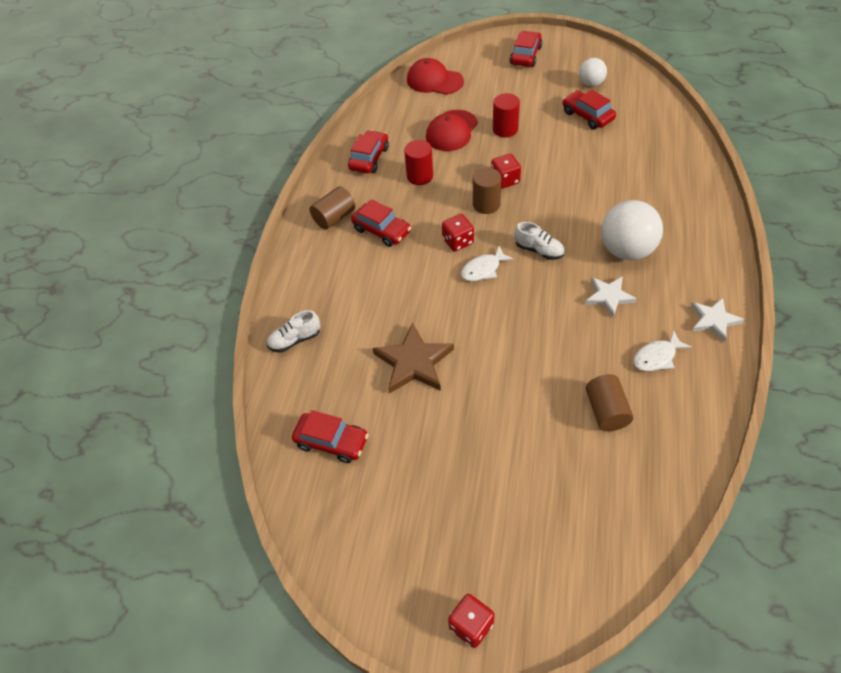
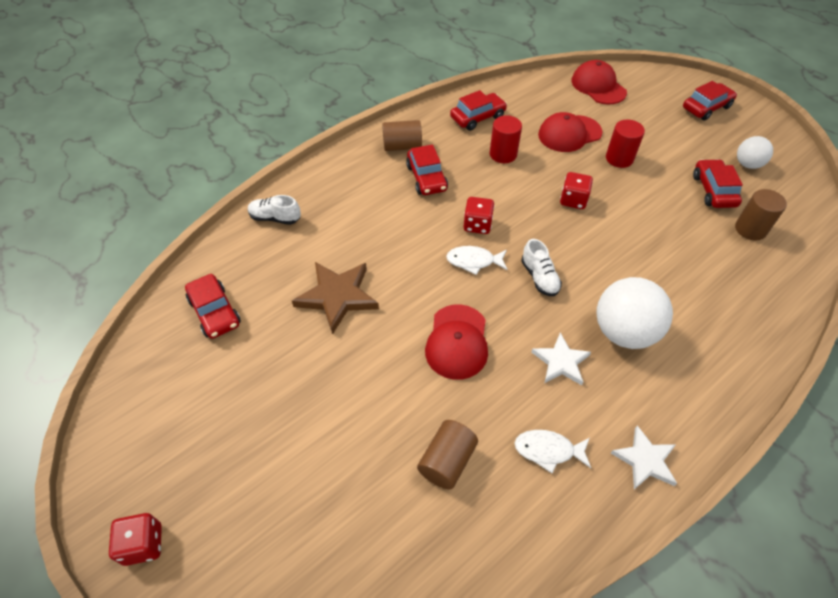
camera: 35 degrees right, 0 degrees up
(486, 204) = (534, 210): brown cylinder -> brown cylinder (750, 229)
(531, 332) = (457, 342): none -> red cap

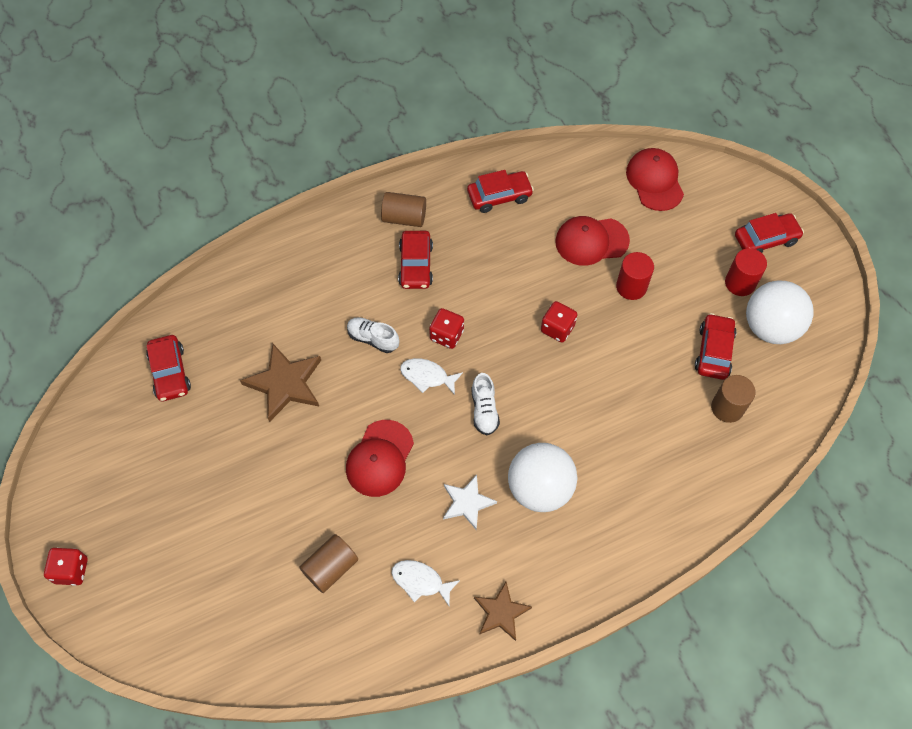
camera: 15 degrees right, 10 degrees up
(275, 218) = (250, 280): white shoe -> white shoe (373, 339)
(503, 154) = (507, 252): red cylinder -> red cylinder (740, 283)
(645, 460) = (501, 612): white star -> brown star
(747, 164) = (770, 327): white ball -> white ball, size x1.77

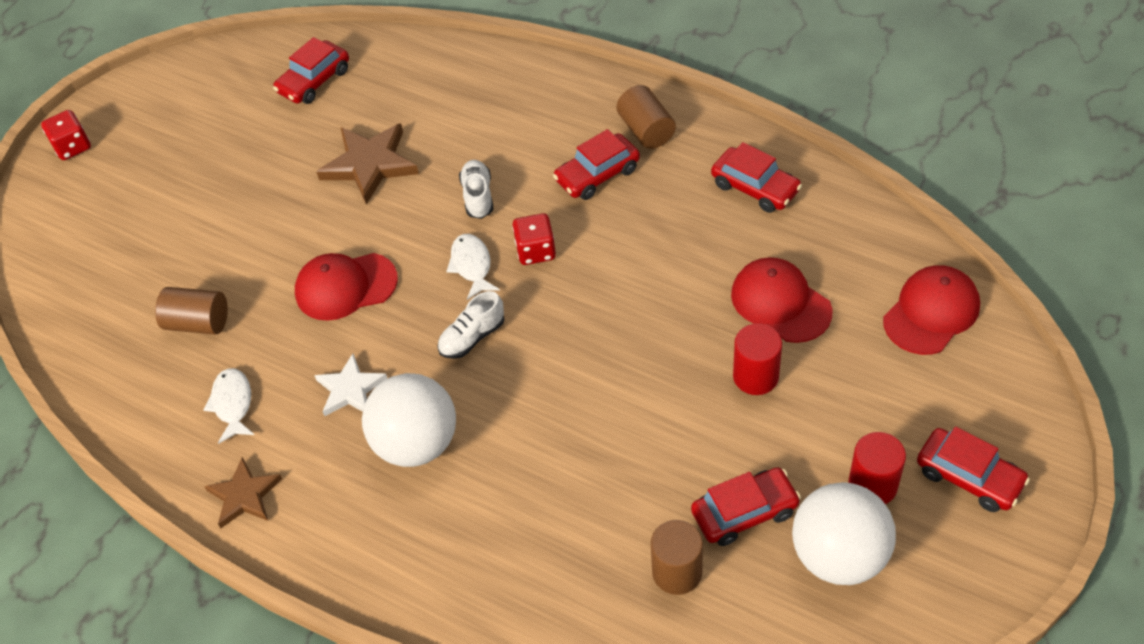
camera: 60 degrees right, 10 degrees down
(557, 328) = (632, 340): red dice -> none

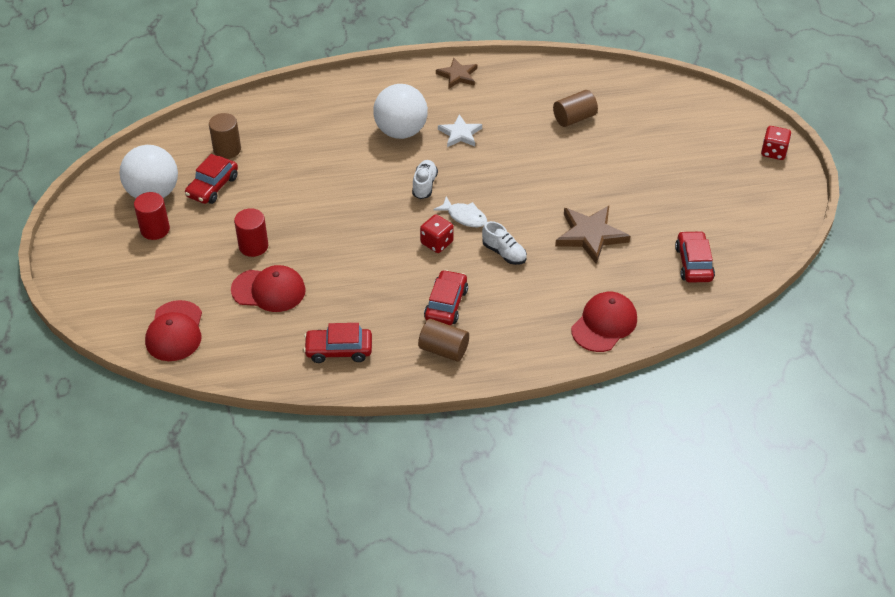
camera: 135 degrees right, 5 degrees down
(232, 404) = (509, 100): white fish -> none
(345, 286) = (521, 171): red cap -> red cap (604, 324)
(969, 477) = (106, 258): red car -> none

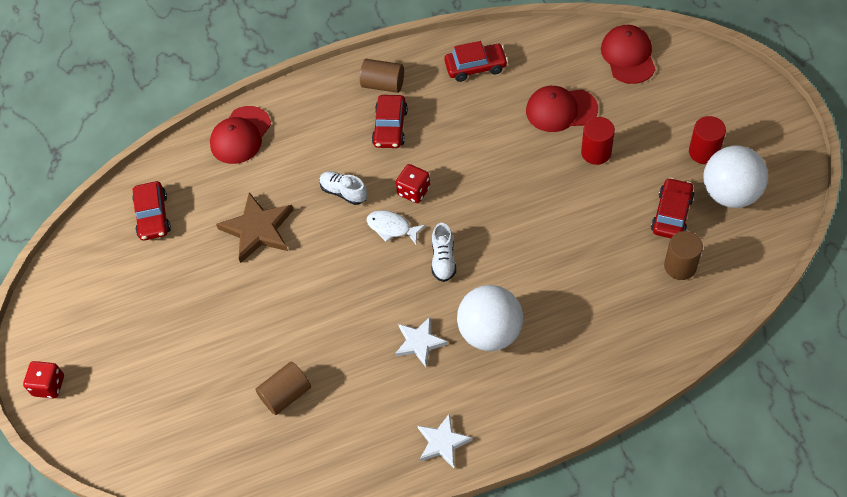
camera: 175 degrees right, 10 degrees up
(458, 75) = (442, 442): brown star -> white star

